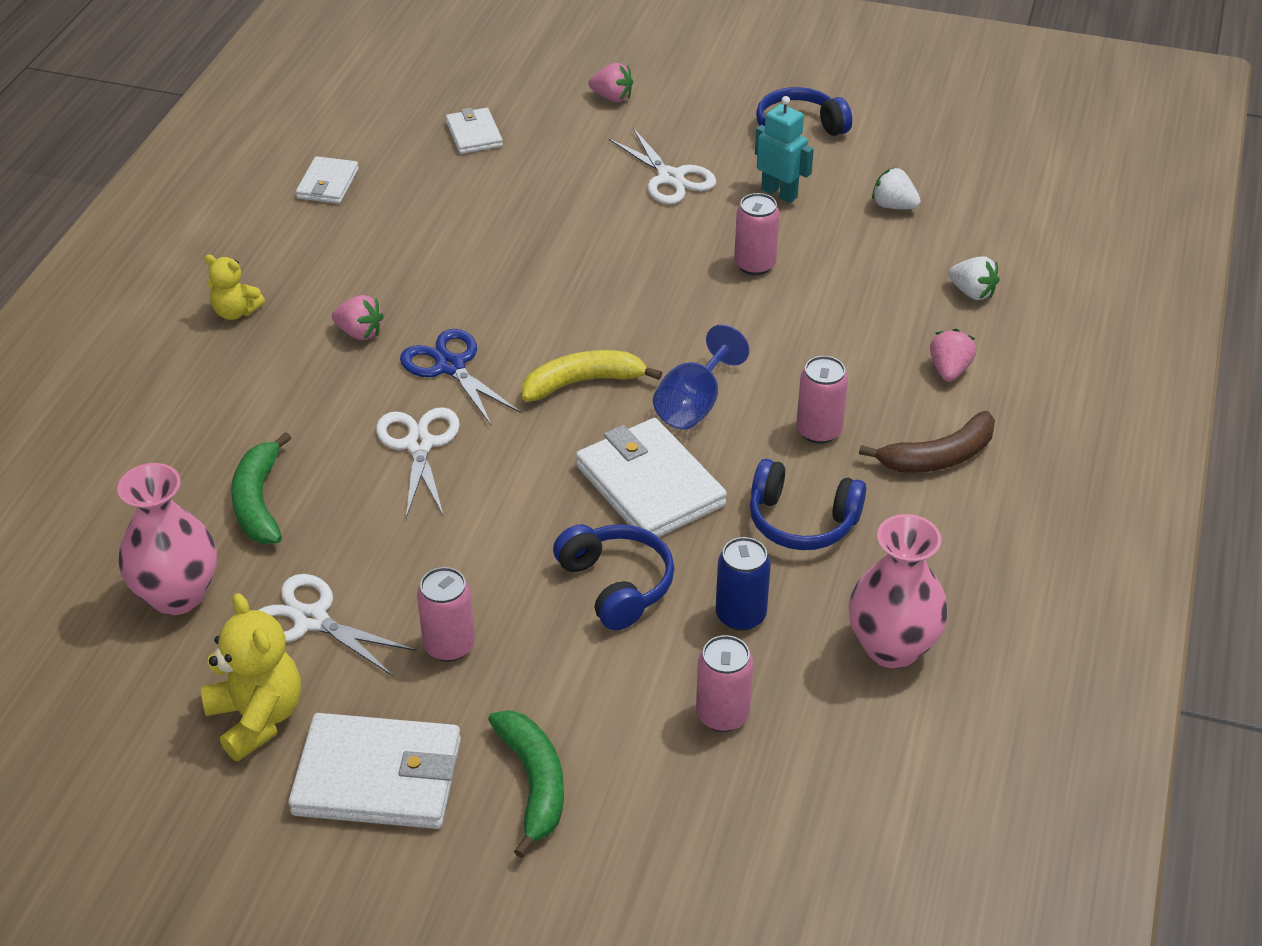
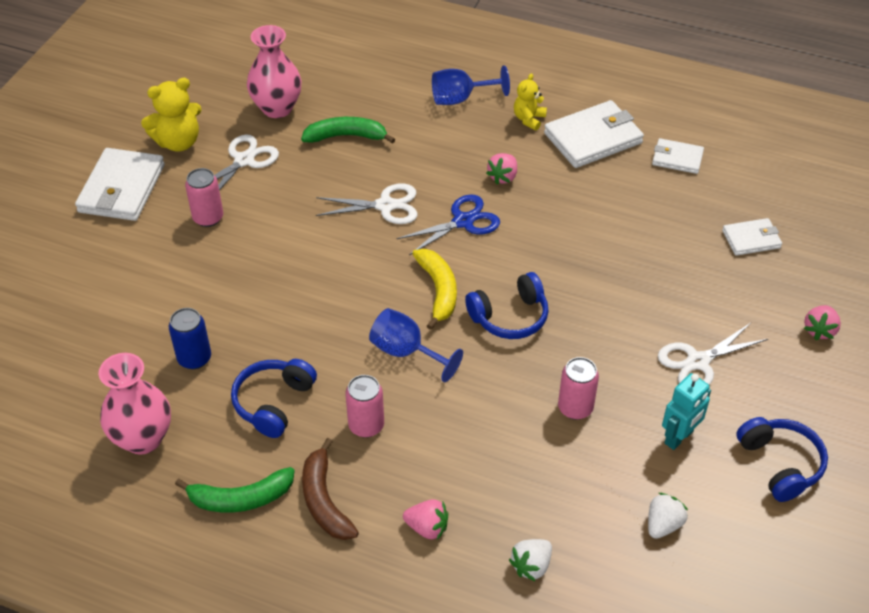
camera: 95 degrees right, 5 degrees up
(180, 382) = (460, 99): none -> blue goblet
(533, 783) = (95, 251): green banana -> green banana (241, 498)
(616, 585) = (237, 297): blue headphones -> blue headphones (510, 317)
(650, 485) = (326, 320): white wallet -> white wallet (593, 138)
(722, 715) = (115, 341): pink can -> none

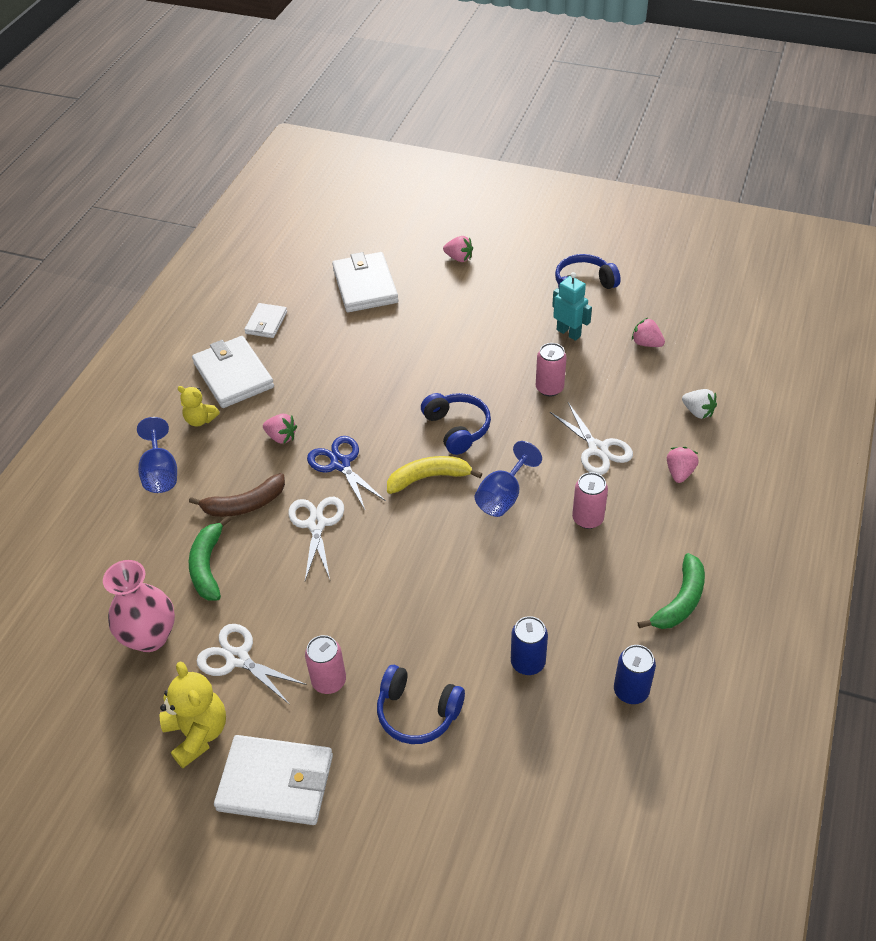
camera: 90 degrees left, 0 degrees up
(143, 438) = (631, 691): pink vase -> blue can
(241, 498) = (680, 601): green banana -> green banana turned 45 degrees clockwise
(273, 403) = (573, 589): blue headphones -> blue headphones (417, 712)
(324, 501) = (669, 541): brown banana -> brown banana (245, 504)
(663, 524) = (646, 343): white strawberry -> pink strawberry
(698, 362) = (495, 320): white scissors -> white scissors (597, 449)
(751, 239) = (365, 285): white wallet -> white wallet, size x1.77

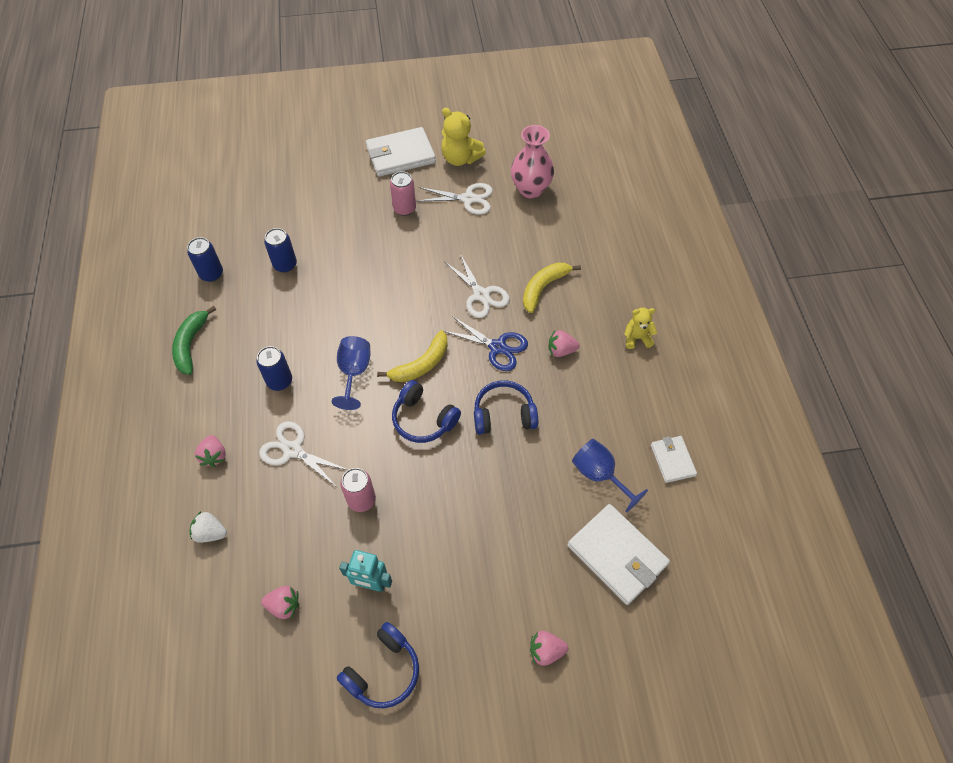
camera: 150 degrees right, 10 degrees up
(161, 473) = (624, 285): blue goblet -> blue goblet (599, 475)
(207, 566) = (532, 239): green banana -> none
(233, 375) = (649, 390): white wallet -> none
(245, 504) = (543, 288): brown banana -> yellow banana
(417, 712) = (341, 213): blue headphones -> blue headphones (504, 414)
(587, 519) = (279, 381): pink can -> blue can

